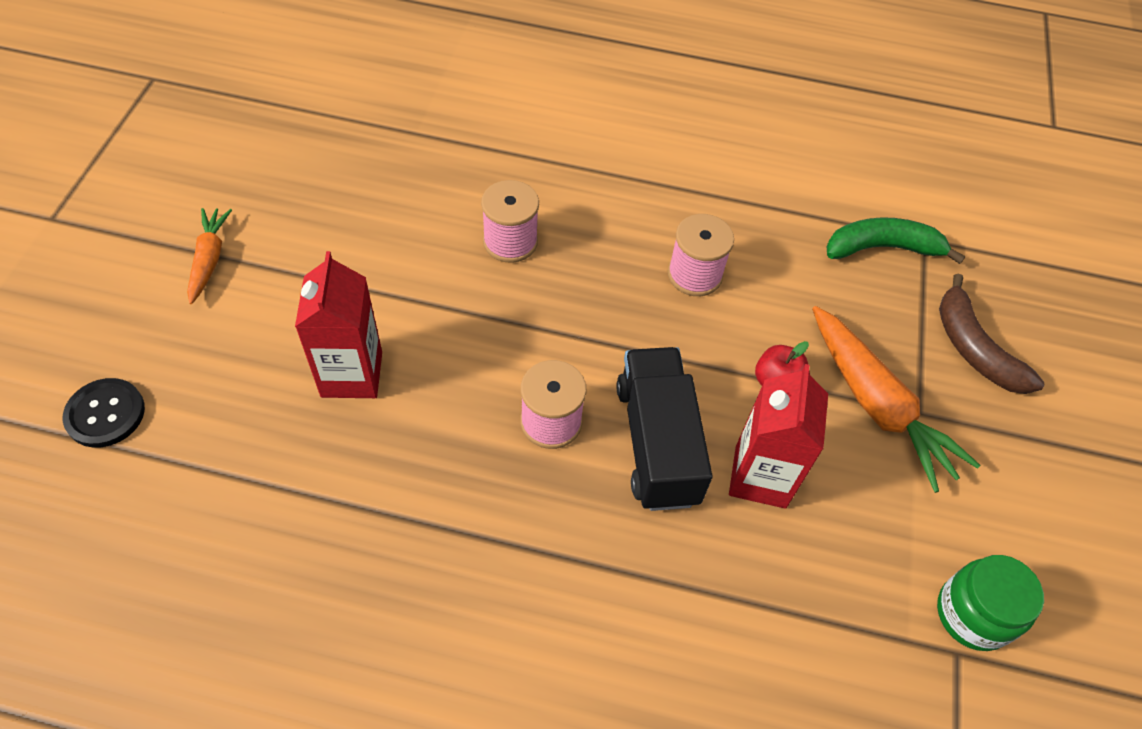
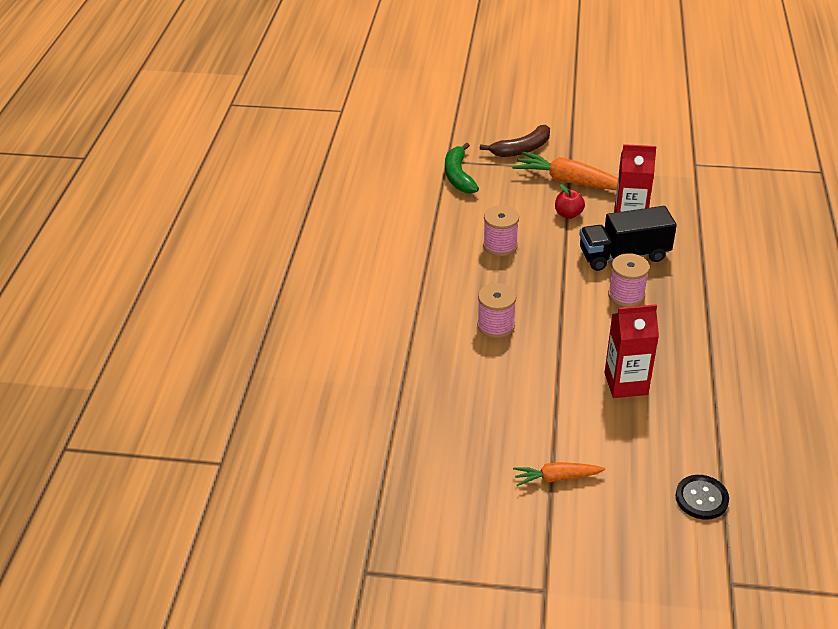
camera: 90 degrees left, 15 degrees down
(876, 404) = (570, 182): orange carrot -> orange carrot turned 120 degrees counterclockwise
(973, 614) = (674, 159): green jar -> none

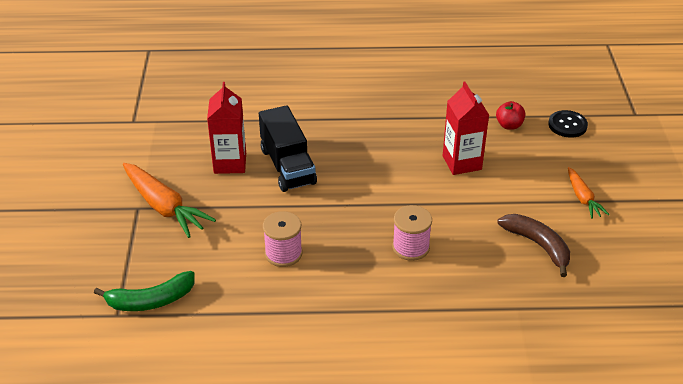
camera: 100 degrees left, 0 degrees up
(521, 149) = (96, 248): brown banana -> brown banana (538, 245)
(568, 214) = (223, 205): red apple -> red apple (509, 125)
(570, 182) = (164, 206): orange carrot -> orange carrot turned 60 degrees counterclockwise
(626, 295) = (347, 164): pink spool -> none

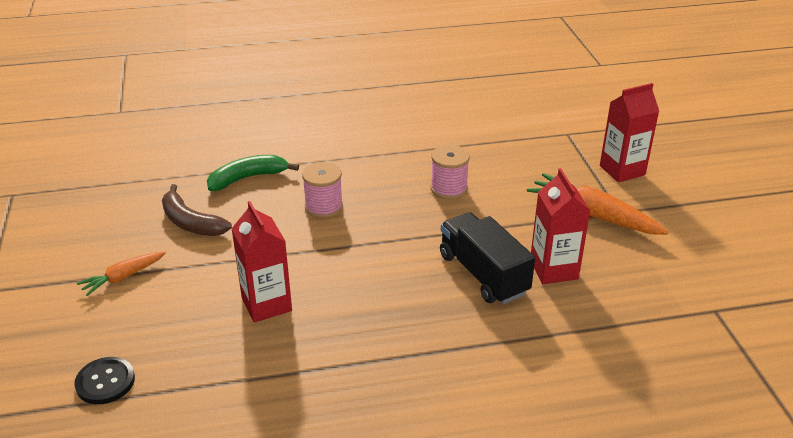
camera: 170 degrees right, 5 degrees down
(98, 254) = (622, 170): none -> red carton
(151, 300) = (547, 144): green banana -> green banana (248, 178)
(509, 125) = (194, 370): red apple -> none
(582, 198) = (123, 277): orange carrot -> orange carrot turned 105 degrees counterclockwise

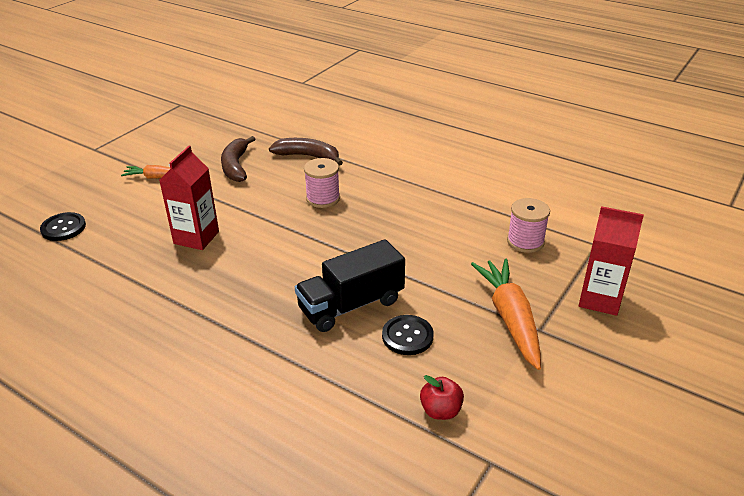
camera: 45 degrees right, 0 degrees up
(248, 178) = (308, 156): green banana -> brown banana
(449, 189) = (426, 233): pink spool -> pink spool (525, 241)
(483, 274) = (351, 305): black truck -> black truck turned 135 degrees counterclockwise
(553, 269) = (407, 336): red carton -> black button
(646, 302) = (440, 411): none -> red apple

